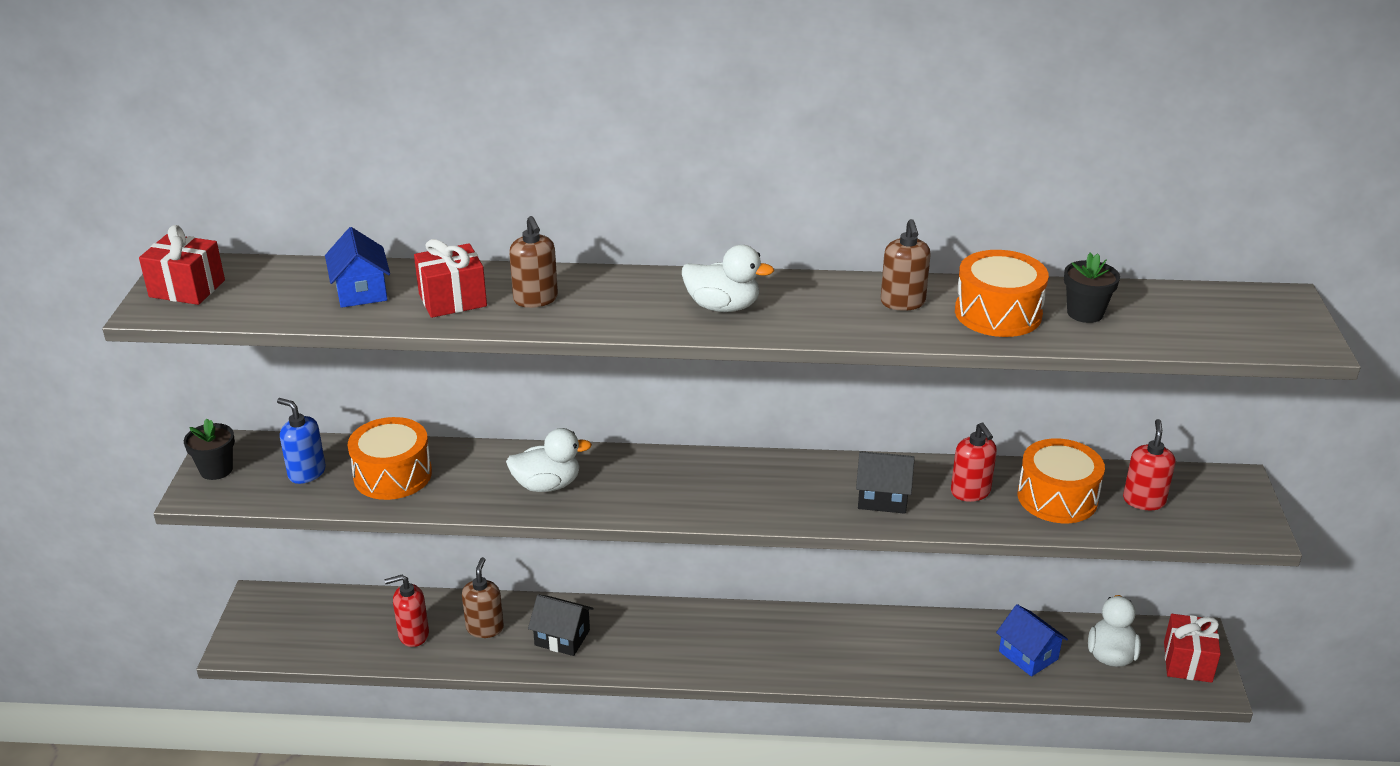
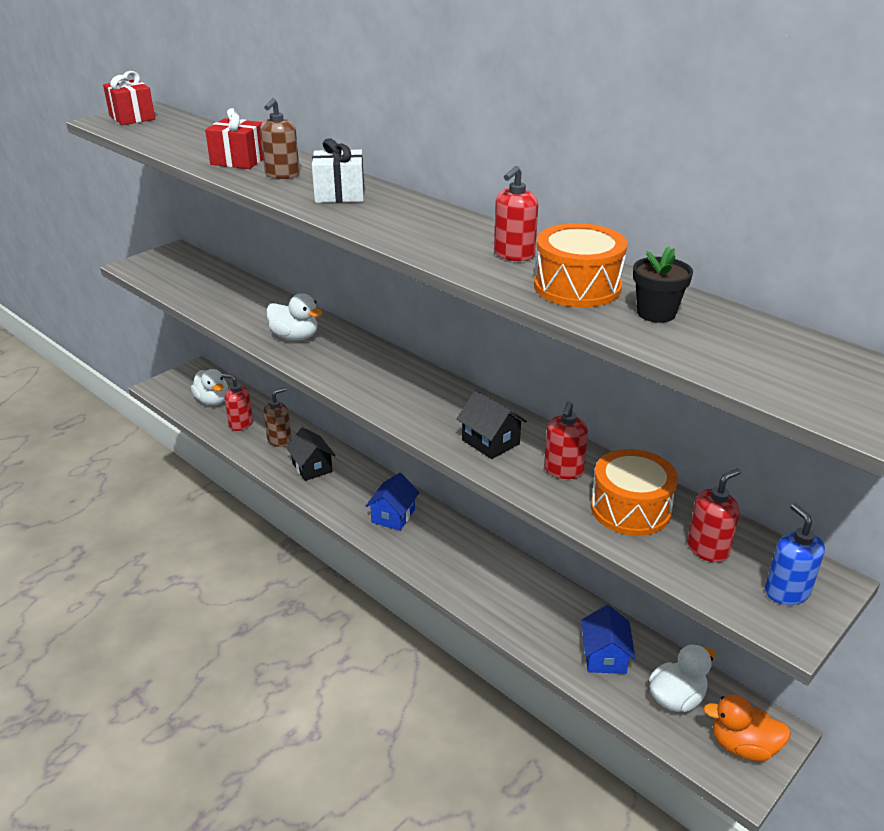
camera: 40 degrees right, 0 degrees up
(216, 470) = (155, 259): black flower pot -> none
(306, 473) = (190, 278): blue soap dispenser -> blue soap dispenser (786, 592)
(361, 291) = (203, 143): blue house -> blue house (393, 516)
(392, 475) = (227, 296): orange drum -> none
(640, 300) = (339, 194): none -> white gift
(723, 307) = (383, 214): white duck -> white duck (212, 400)
(902, 302) = (514, 254): brown soap dispenser -> red soap dispenser
(1187, 662) = (743, 746): red gift -> orange duck

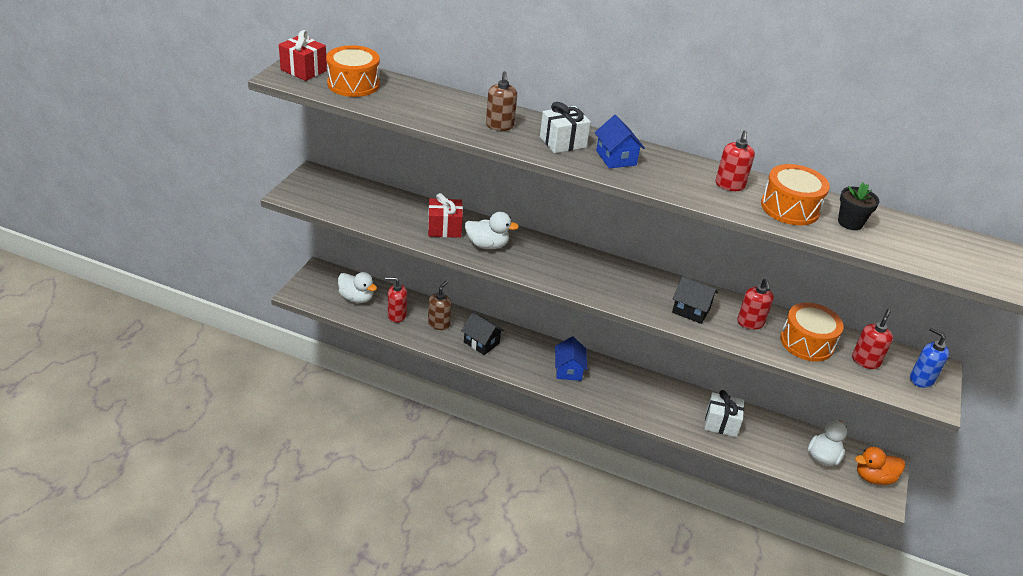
camera: 25 degrees left, 5 degrees up
(167, 131) = (353, 84): none -> orange drum
(239, 161) = (450, 114): red gift -> red gift (444, 228)
(551, 619) = (721, 423): none -> white gift
(605, 656) = (767, 440): blue house -> blue house (616, 158)

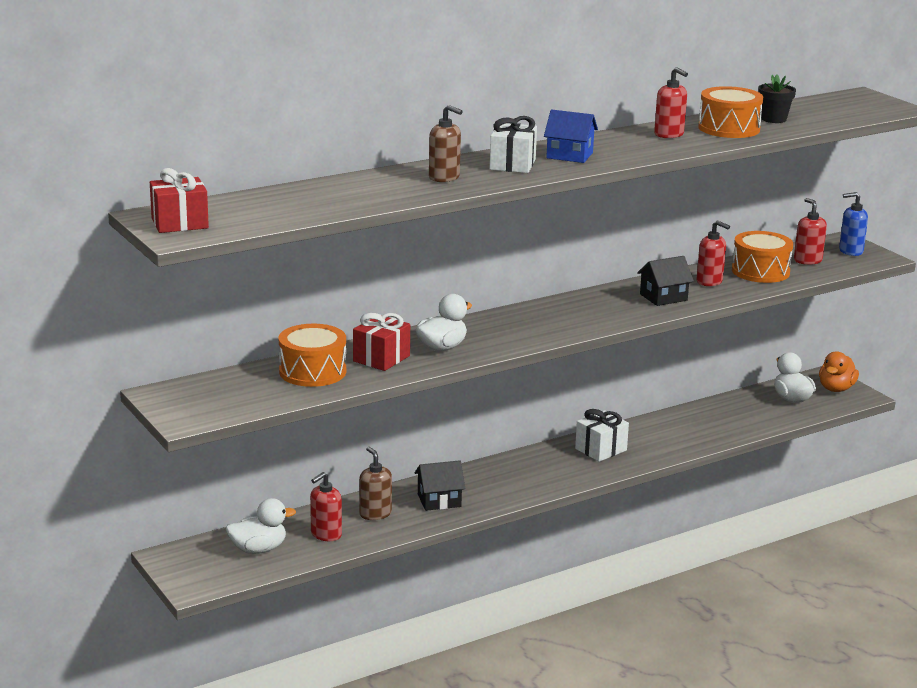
camera: 50 degrees left, 15 degrees down
(353, 84) = (253, 210): orange drum -> orange drum (312, 371)
(568, 370) = (541, 469): blue house -> none
(721, 423) = (702, 425): white gift -> white gift (601, 449)

